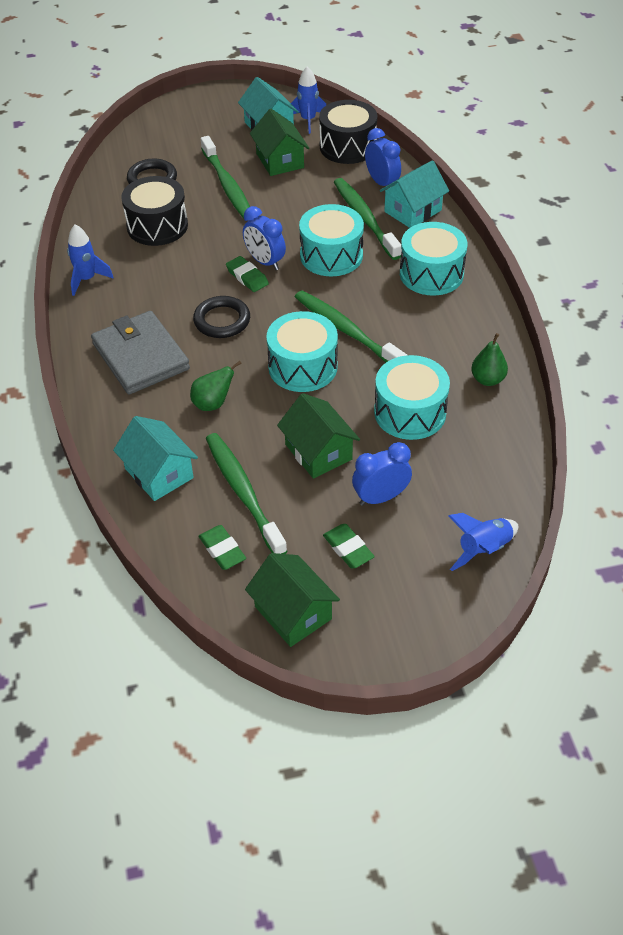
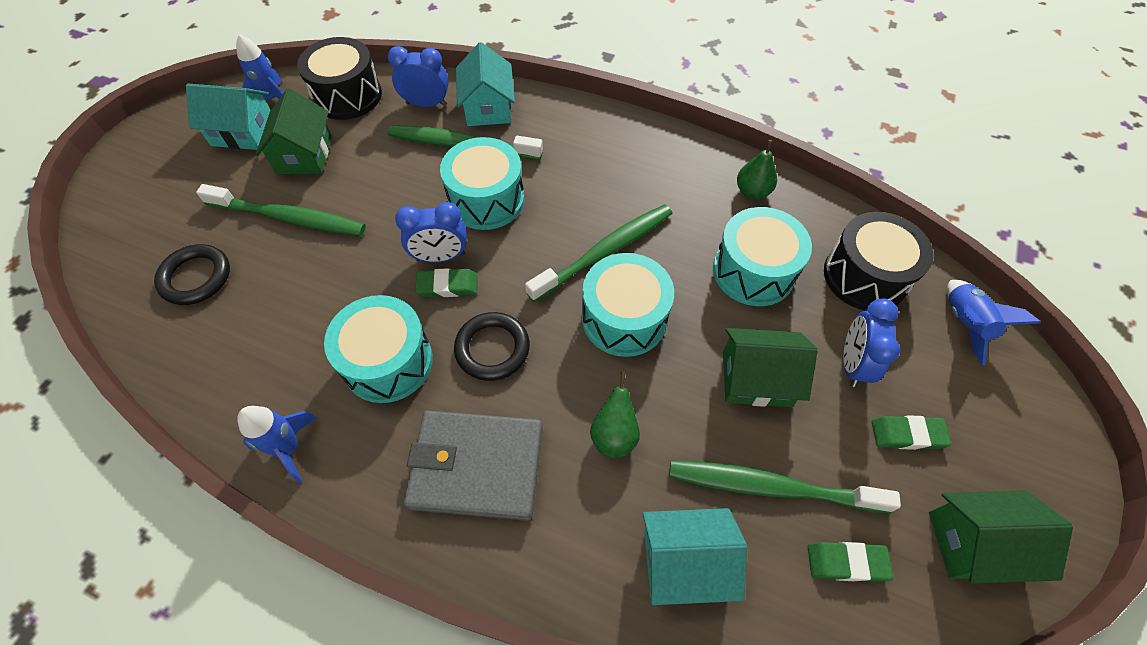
camera: 55 degrees left, 10 degrees up
(157, 226) = (278, 319): black drum -> black drum (865, 276)
(280, 160) = (304, 154): green house -> green house turned 75 degrees clockwise
(347, 331) = (604, 252): green toothbrush -> green toothbrush turned 150 degrees clockwise
(431, 274) = (584, 146): turquoise drum -> turquoise drum (388, 362)

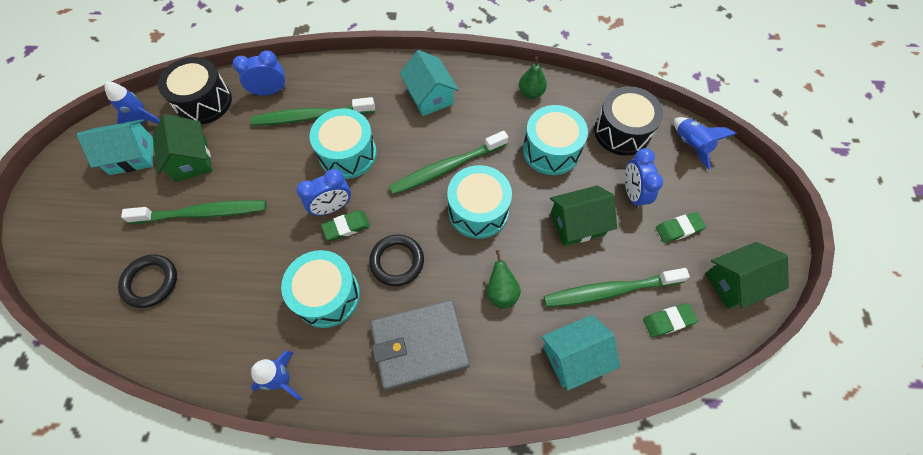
camera: 20 degrees left, 5 degrees up
(488, 107) = (319, 81): turquoise house -> turquoise house (430, 96)
(604, 252) = (447, 167): green toothbrush -> green toothbrush turned 150 degrees counterclockwise

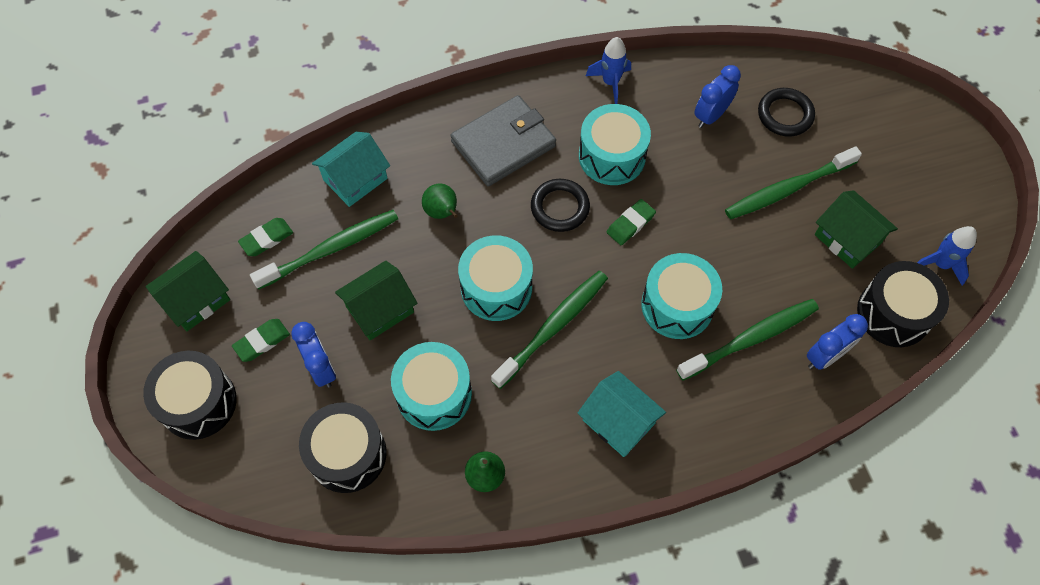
camera: 160 degrees right, 0 degrees up
(132, 156) = (915, 221): turquoise house -> none
(332, 207) = (657, 239): blue clock -> blue clock (711, 115)
(691, 145) = (253, 464): blue rocket -> none
(732, 198) = (198, 402): none -> black drum

